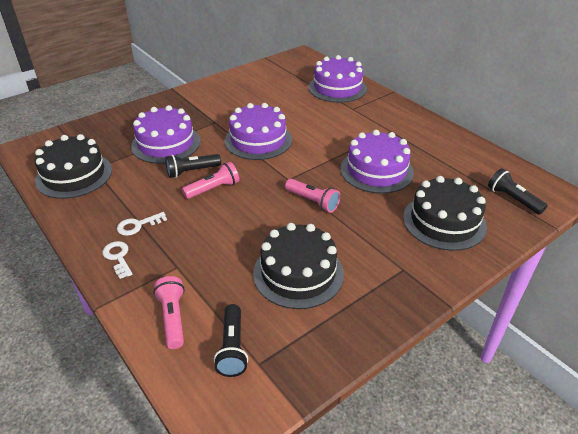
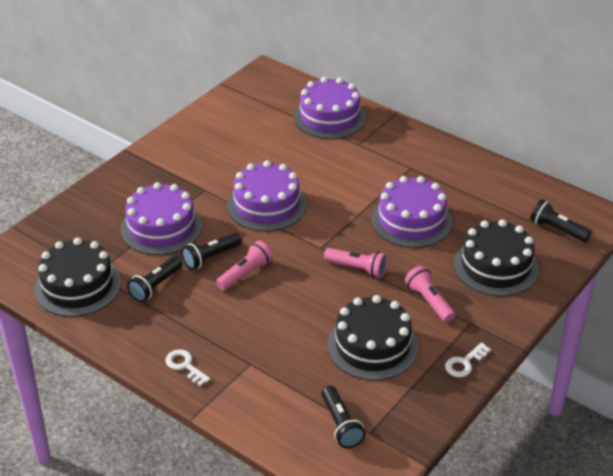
camera: 15 degrees left, 0 degrees up
(134, 186) = (155, 286): none -> black flashlight
(138, 225) = (186, 329): white key -> white key (464, 363)
(173, 318) = (272, 411): pink flashlight -> pink flashlight (429, 301)

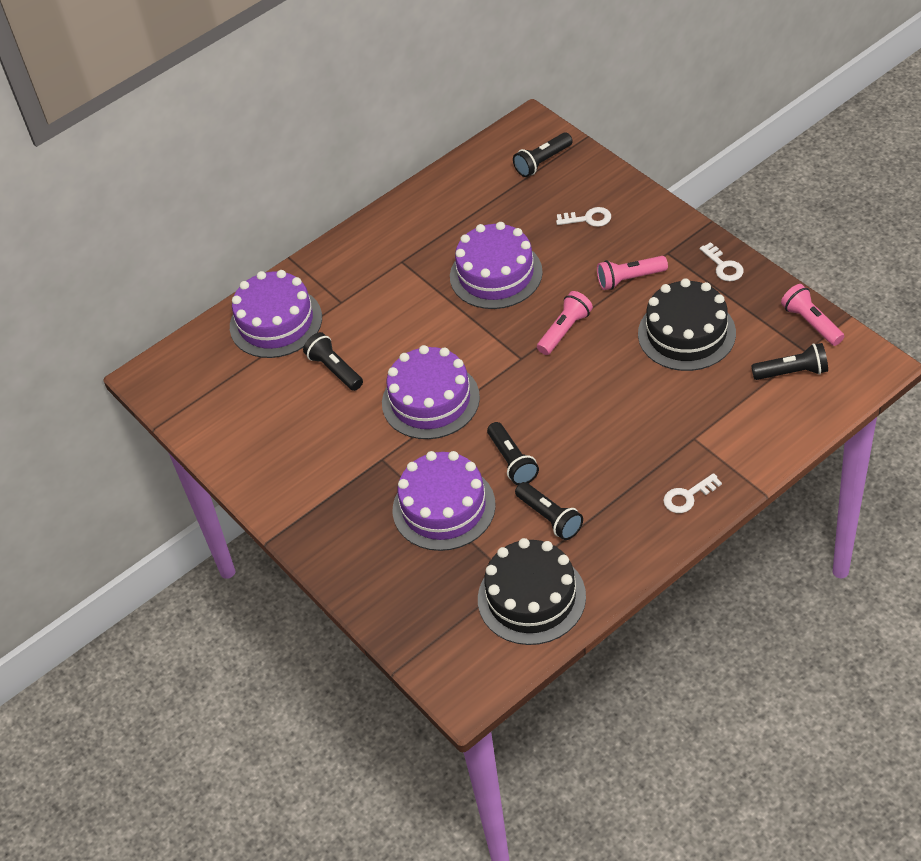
camera: 70 degrees left, 10 degrees up
(245, 274) = (548, 430): pink flashlight -> pink flashlight (811, 323)
(288, 152) = (334, 369): none -> black flashlight
(496, 266) = (588, 219): black cake -> white key

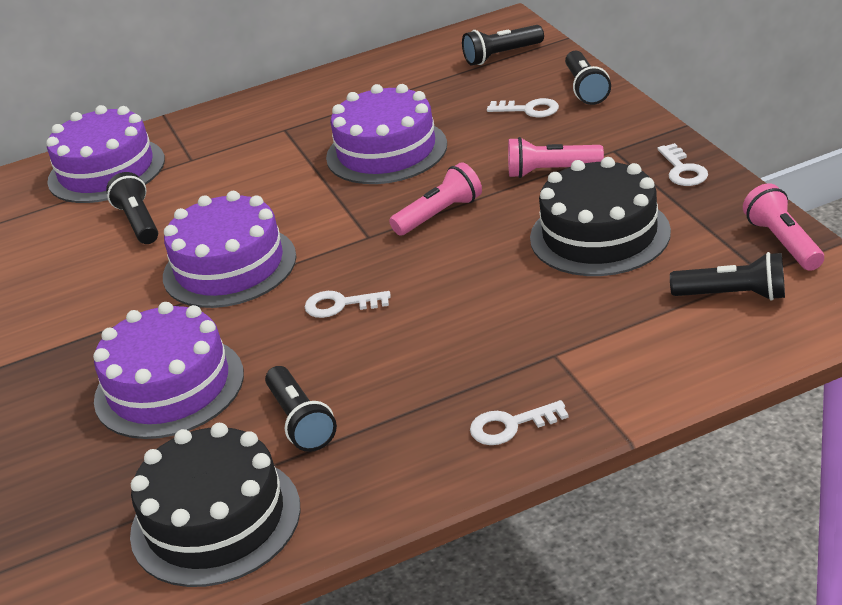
camera: 15 degrees right, 15 degrees down
(512, 461) = (290, 347): black flashlight -> black flashlight (586, 89)
(530, 421) = (340, 305): none -> white key

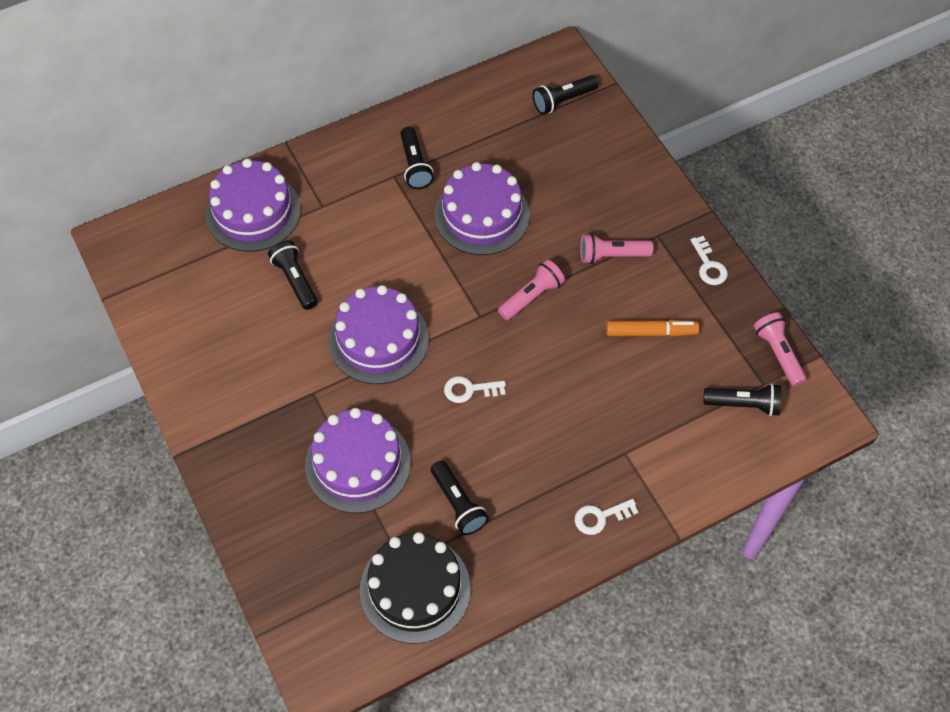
camera: 10 degrees left, 25 degrees up
(528, 109) = (590, 176): white key -> none
(586, 89) = (633, 155): black flashlight -> black flashlight (415, 166)
(599, 235) = (651, 332): black cake -> orange marker

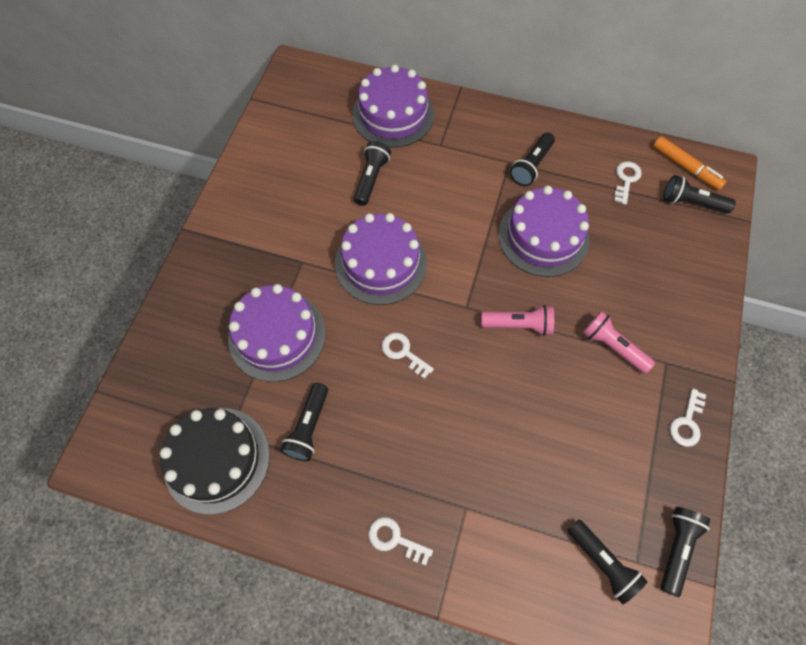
camera: 45 degrees right, 5 degrees up
(498, 120) = (626, 180): none -> white key
(651, 332) = (583, 432): orange marker -> orange marker (685, 167)
(778, 353) = (676, 548): pink flashlight -> black flashlight

